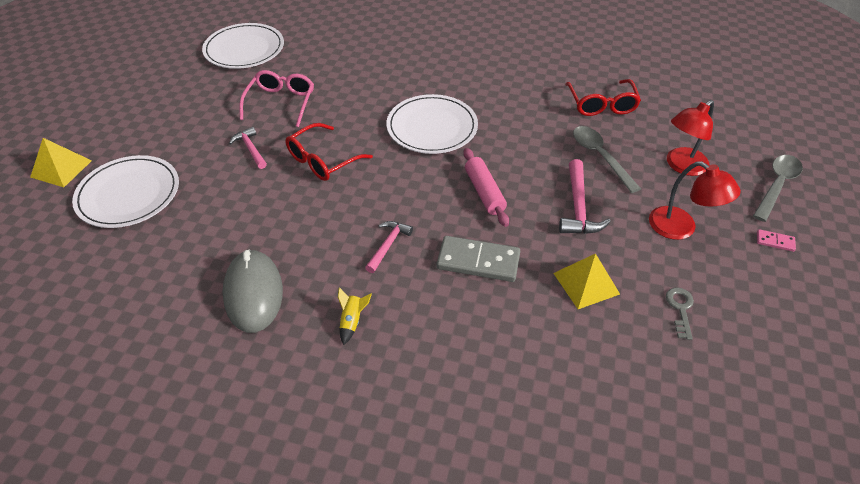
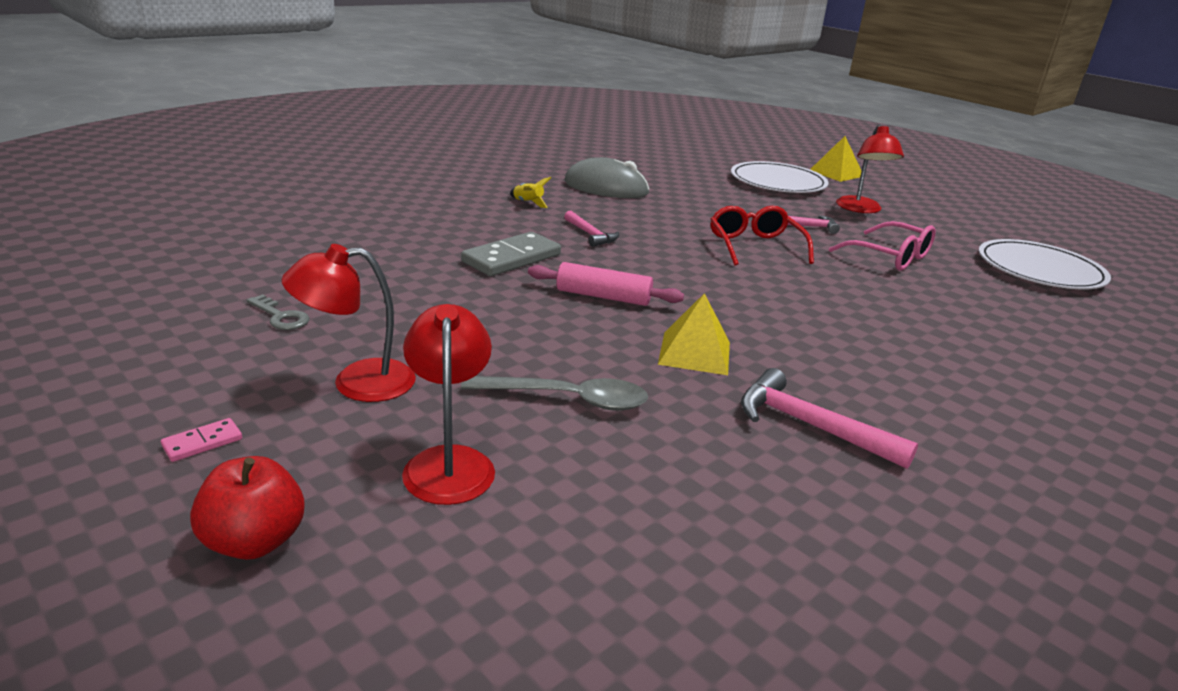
camera: 120 degrees right, 20 degrees down
(175, 133) = (861, 209): none -> red lamp
(432, 127) = (766, 314): white plate -> none
(578, 207) = (500, 335): pink hammer -> pink hammer (810, 426)
(586, 283) = (399, 289): yellow pyramid -> yellow pyramid (695, 353)
(601, 105) = (698, 476): red glasses -> none
(777, 185) = (254, 541): grey spoon -> red apple

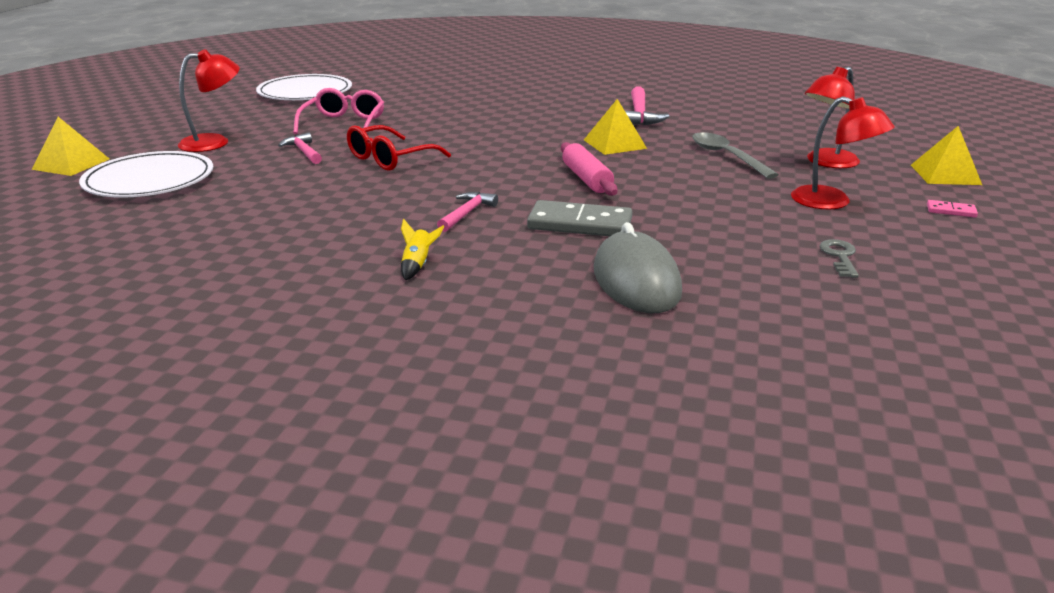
camera: 120 degrees left, 0 degrees up
(254, 541) = (945, 174): red apple -> yellow pyramid
(606, 188) = (293, 246): grey mouse -> grey mouse (636, 281)

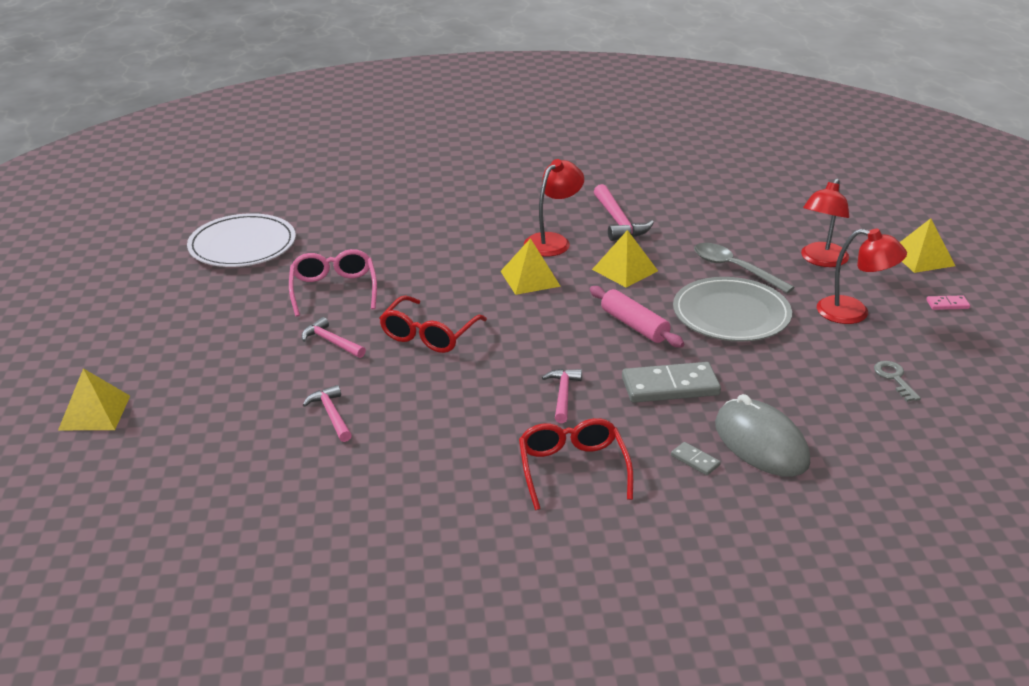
camera: 20 degrees left, 5 degrees up
(149, 180) = (209, 418): white plate -> none
(214, 142) = (221, 346): red lamp -> red lamp (553, 241)
(247, 193) = (331, 415): none -> pink hammer
(418, 265) = (572, 469): yellow rocket -> red glasses
(519, 138) = (530, 278): none -> yellow pyramid
(550, 281) = (695, 460): none -> grey domino
(694, 185) = (731, 314): none -> grey plate

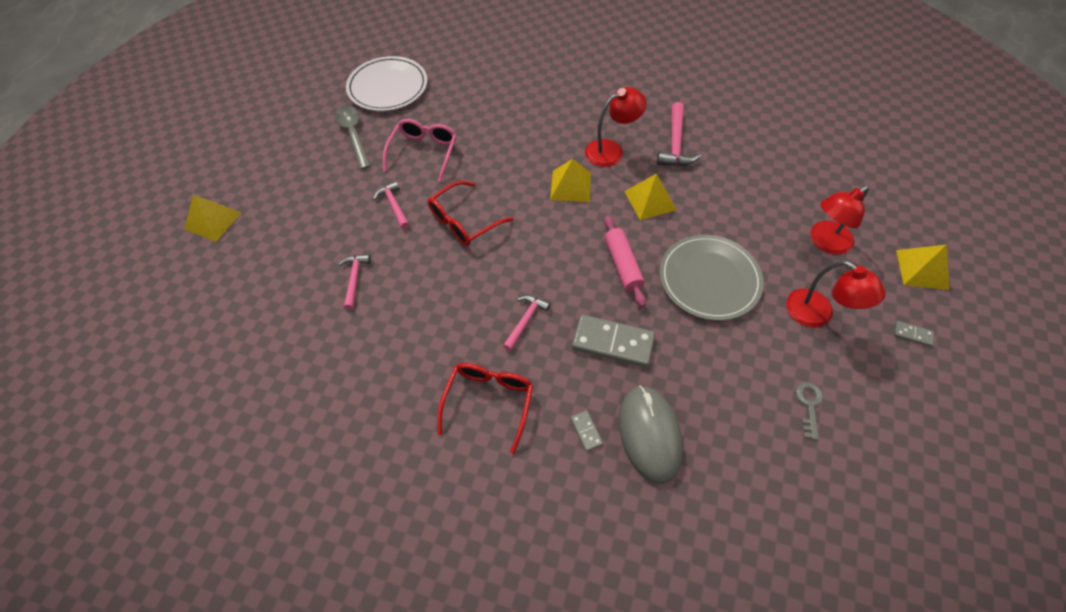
camera: 25 degrees right, 25 degrees up
(734, 268) = (742, 228): grey spoon -> grey spoon (353, 134)
(947, 304) = (912, 334): pink domino -> grey domino

